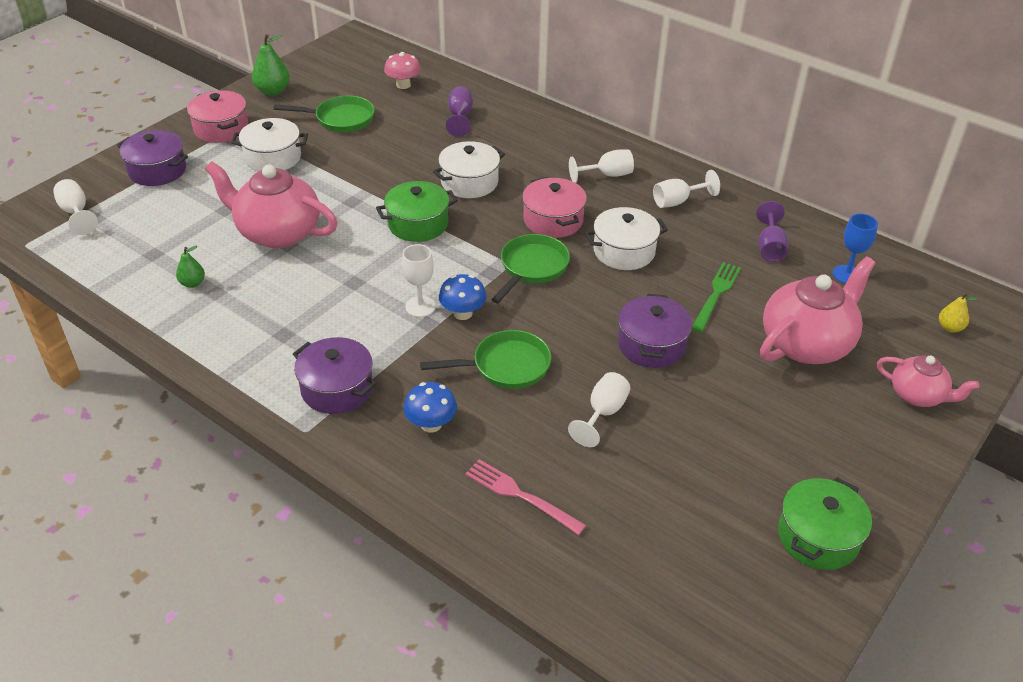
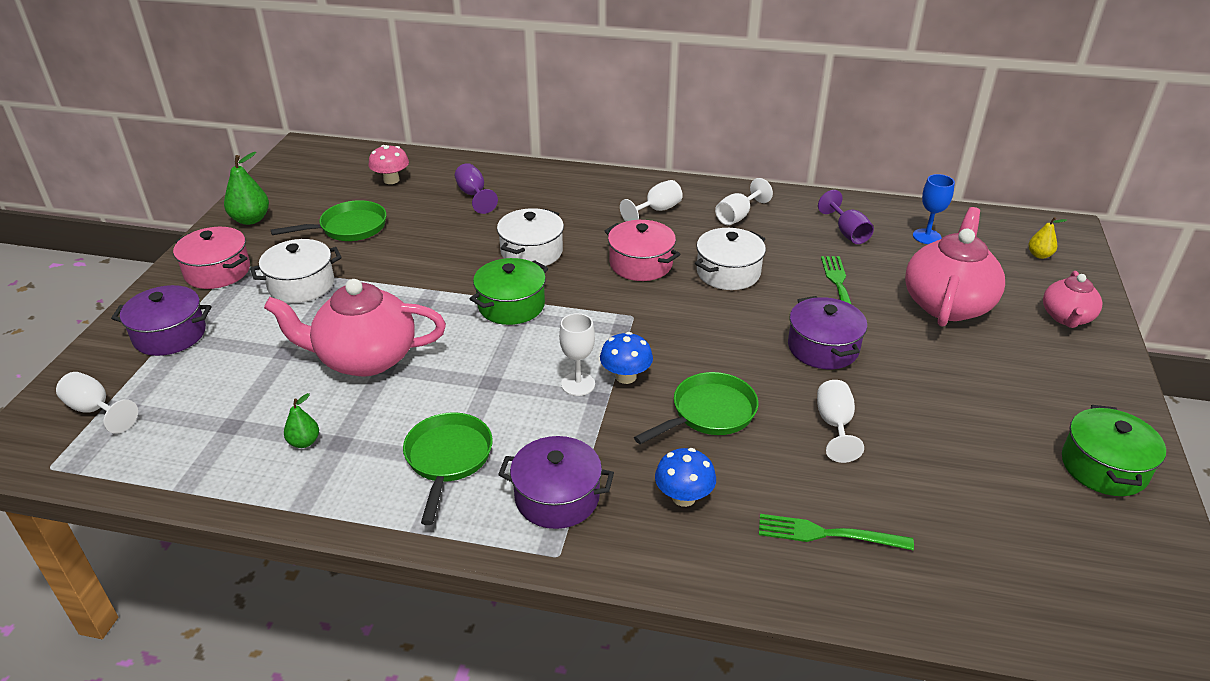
camera: 25 degrees left, 5 degrees down
(519, 495) = (826, 534): pink fork -> green fork
(532, 268) = (657, 313): green pan -> green pan (448, 459)
(917, 395) = (1066, 317): pink teapot -> pink teapot turned 105 degrees clockwise

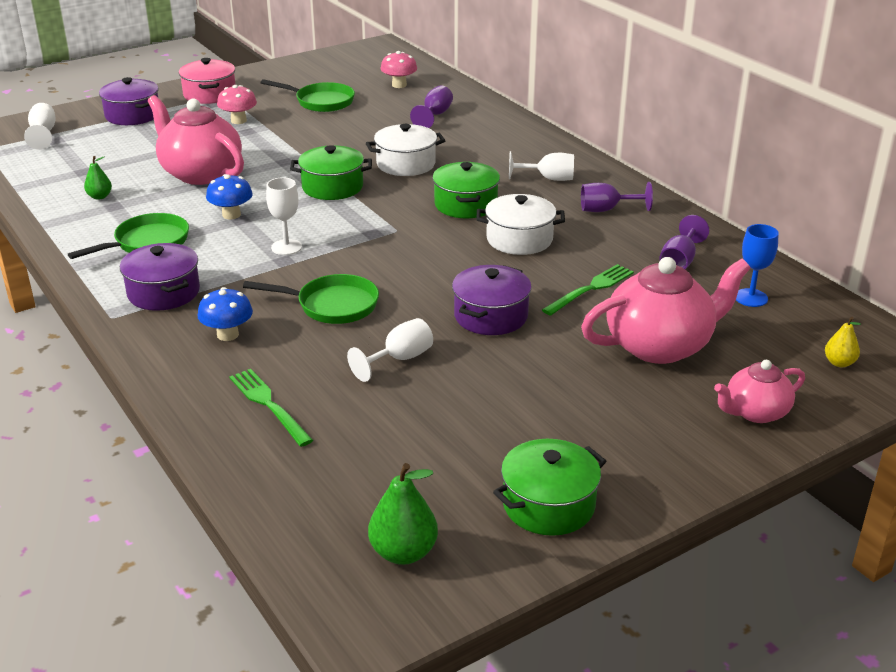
camera: 45 degrees right, 5 degrees down
(251, 219) = (276, 74): green pear -> green pear (403, 552)
(301, 285) = (238, 121): white pot -> pink mushroom
(626, 376) = (322, 259): blue mushroom -> blue mushroom (231, 215)
(641, 264) = (465, 205): pink pot -> green pot
(737, 216) = (606, 210): white goblet -> purple goblet

